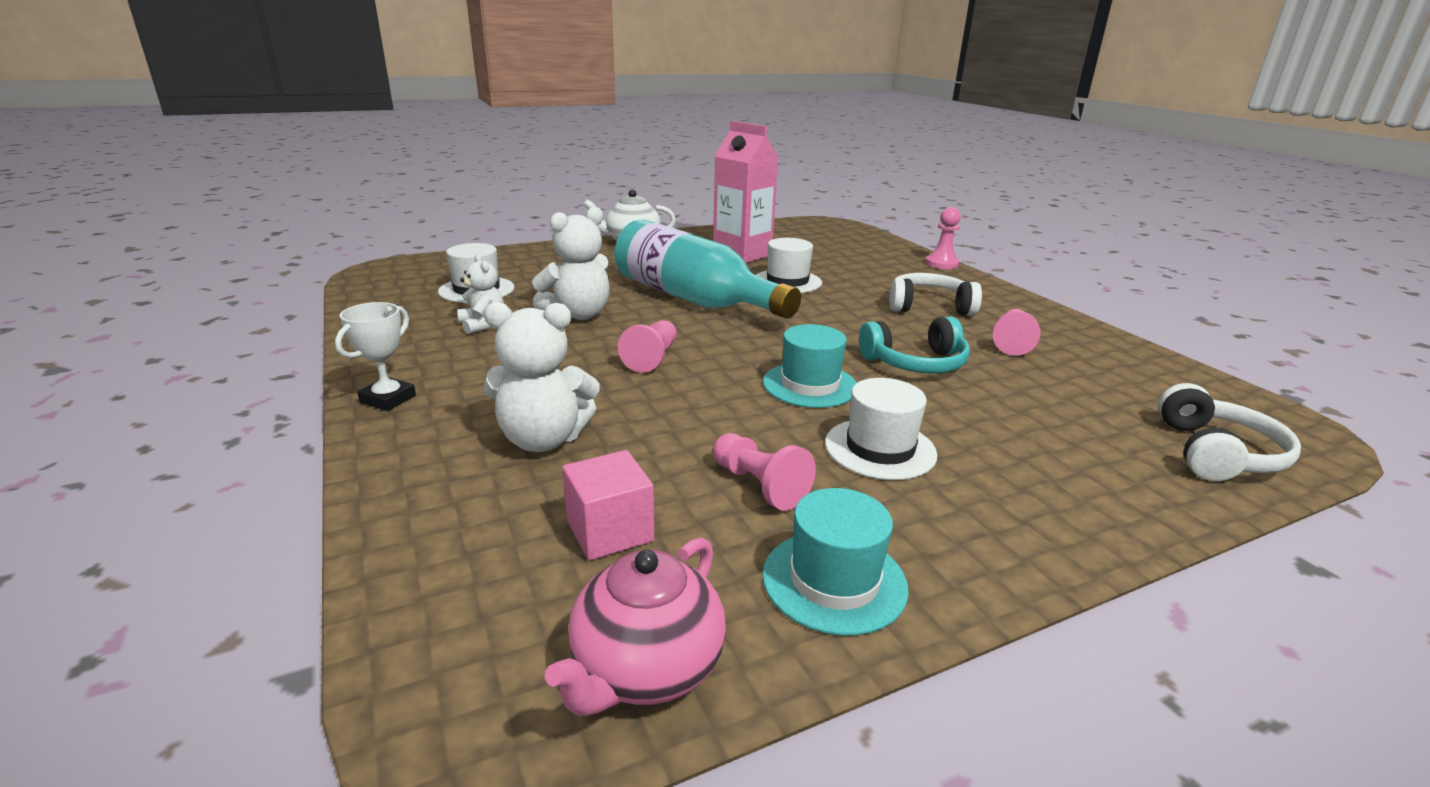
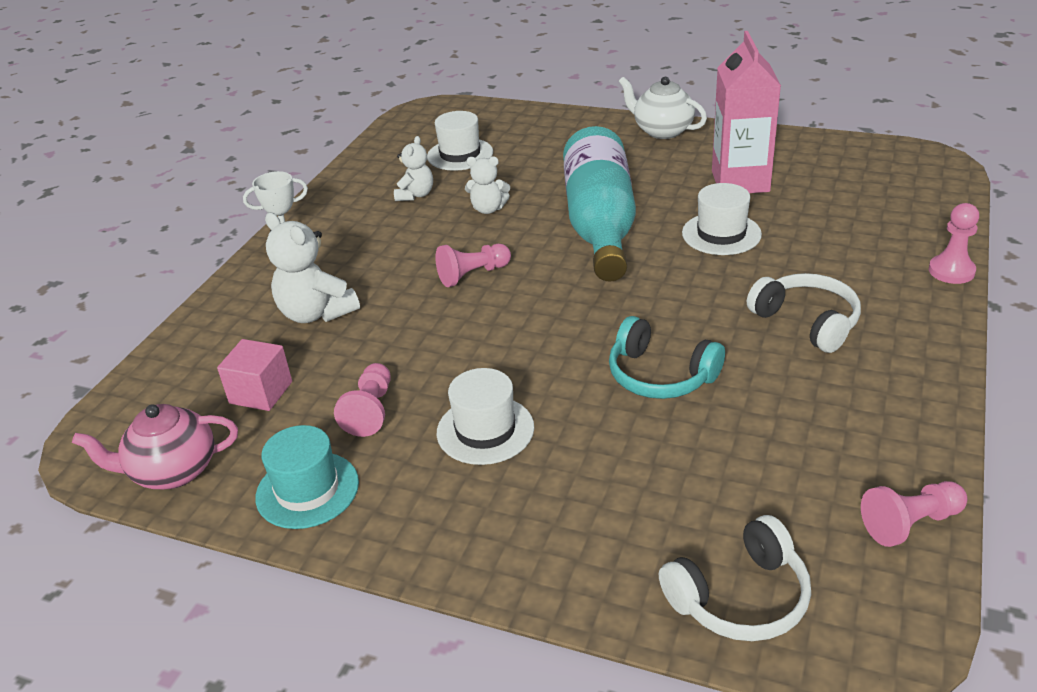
camera: 50 degrees right, 10 degrees up
(578, 315) = (488, 209): white teddy bear -> white teddy bear, size x0.62
(810, 385) = (536, 353): turquoise hat -> none
(1012, 343) = (802, 400): pink pawn -> pink pawn (910, 523)

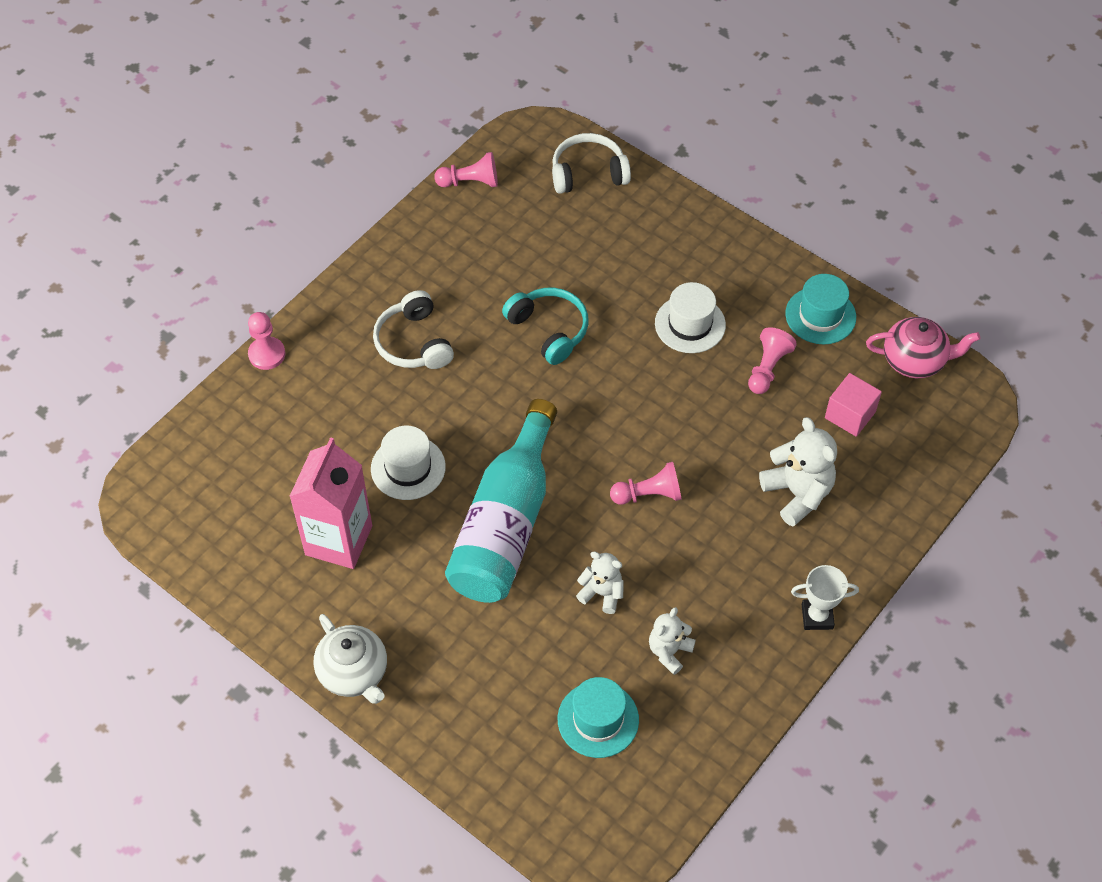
camera: 165 degrees left, 20 degrees up
(460, 154) = (598, 719): white hat -> turquoise hat

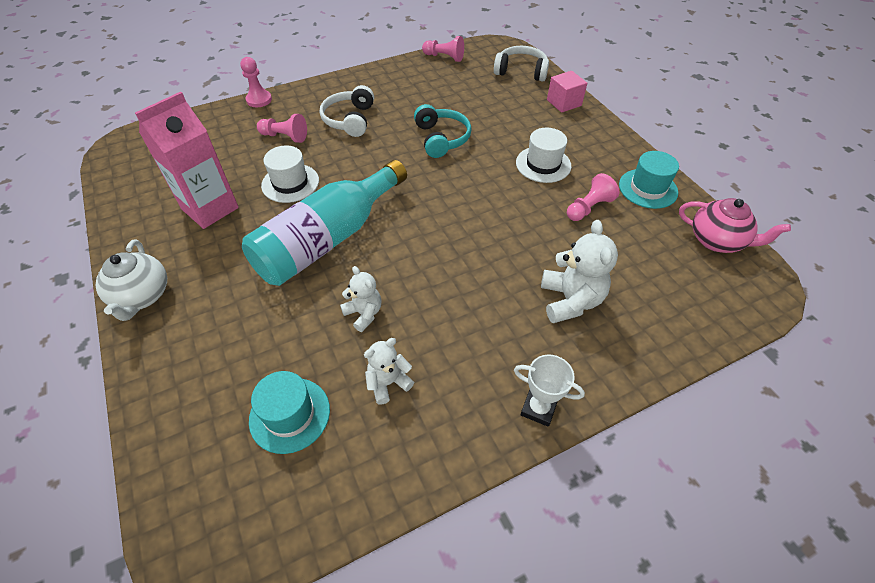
camera: 25 degrees right, 5 degrees down
(649, 494) = (447, 258): pink pawn -> pink pawn (285, 137)
(850, 415) = (643, 260): pink cube -> pink cube (564, 103)

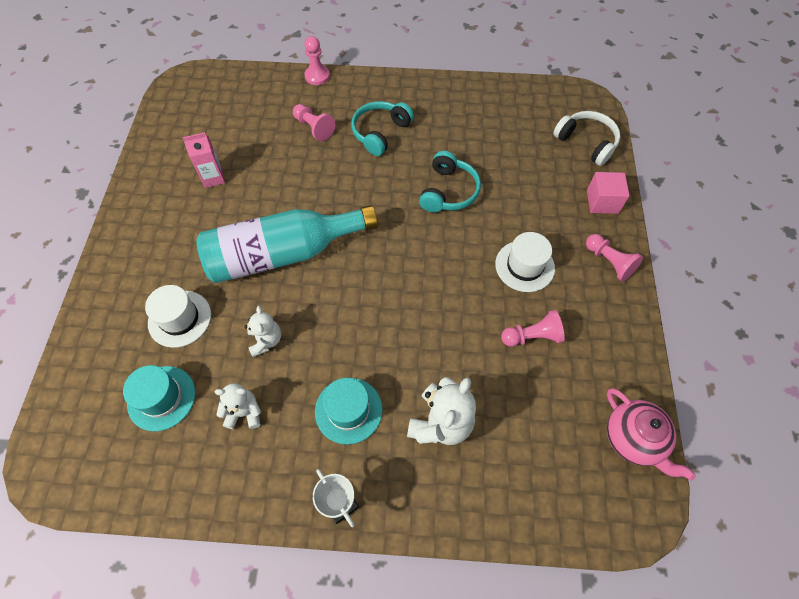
camera: 30 degrees right, 10 degrees up
(142, 296) = (123, 239): white teapot -> none
(210, 208) = (213, 178): pink carton -> pink carton, size x0.55
(290, 183) = (288, 181): white hat -> white hat (179, 318)
(349, 120) = (380, 132): white headphones -> turquoise headphones
(444, 57) = (519, 92): pink pawn -> pink pawn (609, 262)
(648, 188) = (610, 345): turquoise hat -> turquoise hat (348, 410)

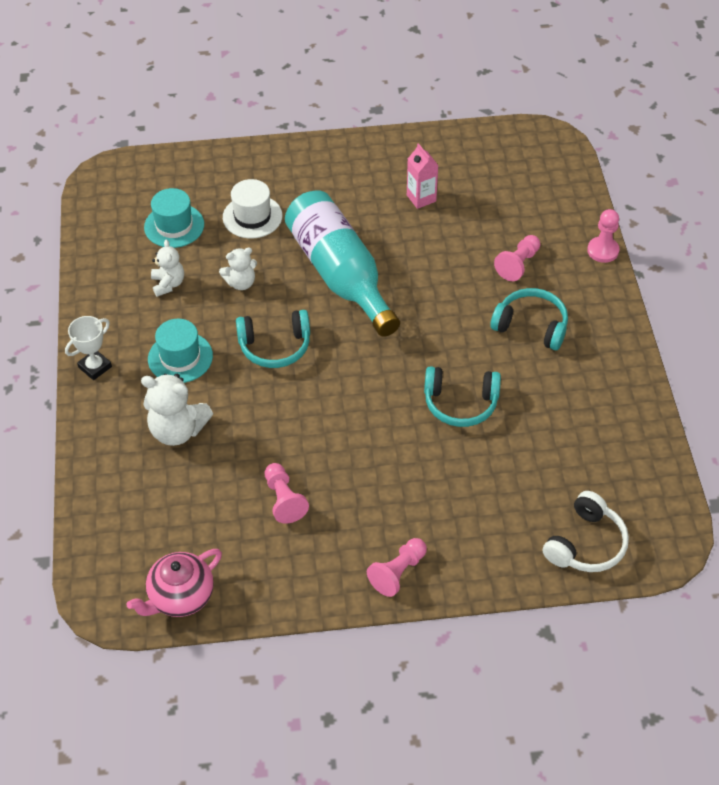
camera: 80 degrees right, 10 degrees down
(356, 320) = (275, 346): none -> turquoise headphones
(524, 266) = (372, 487): white hat -> none
(602, 202) = (489, 564): pink cube -> none

